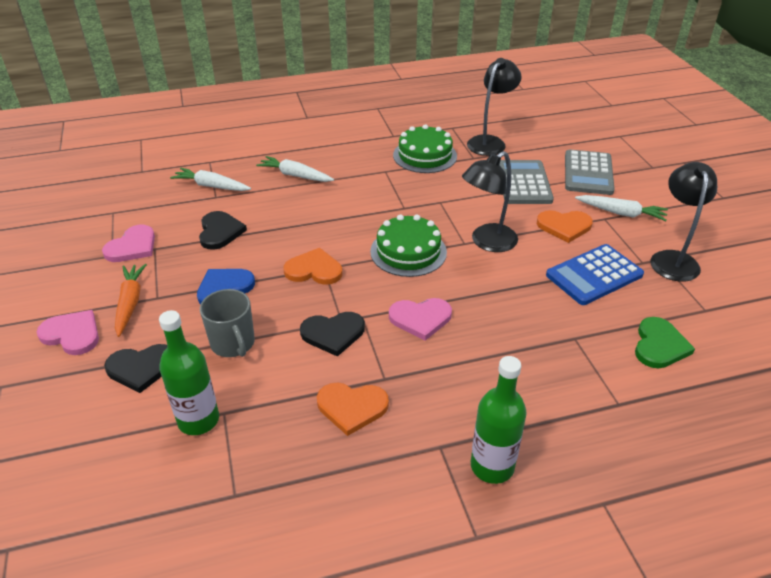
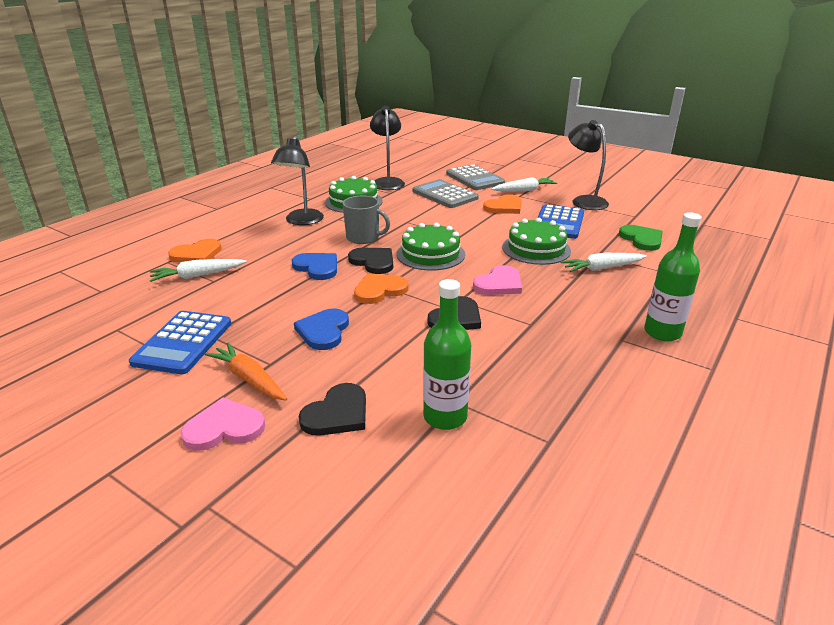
camera: 40 degrees left, 10 degrees down
(132, 246) = (183, 343): pink heart -> blue calculator
(220, 232) = (257, 300): black heart -> black heart (373, 262)
(233, 343) = (391, 359): grey mug -> grey mug (363, 238)
(295, 175) = (267, 244): white carrot -> white carrot (602, 268)
(300, 220) = (317, 267): none -> blue heart
(352, 407) = (538, 349): orange heart -> orange heart (197, 254)
(487, 242) = (473, 230): black lamp -> black lamp (301, 221)
(517, 296) = (536, 249): none -> green cake

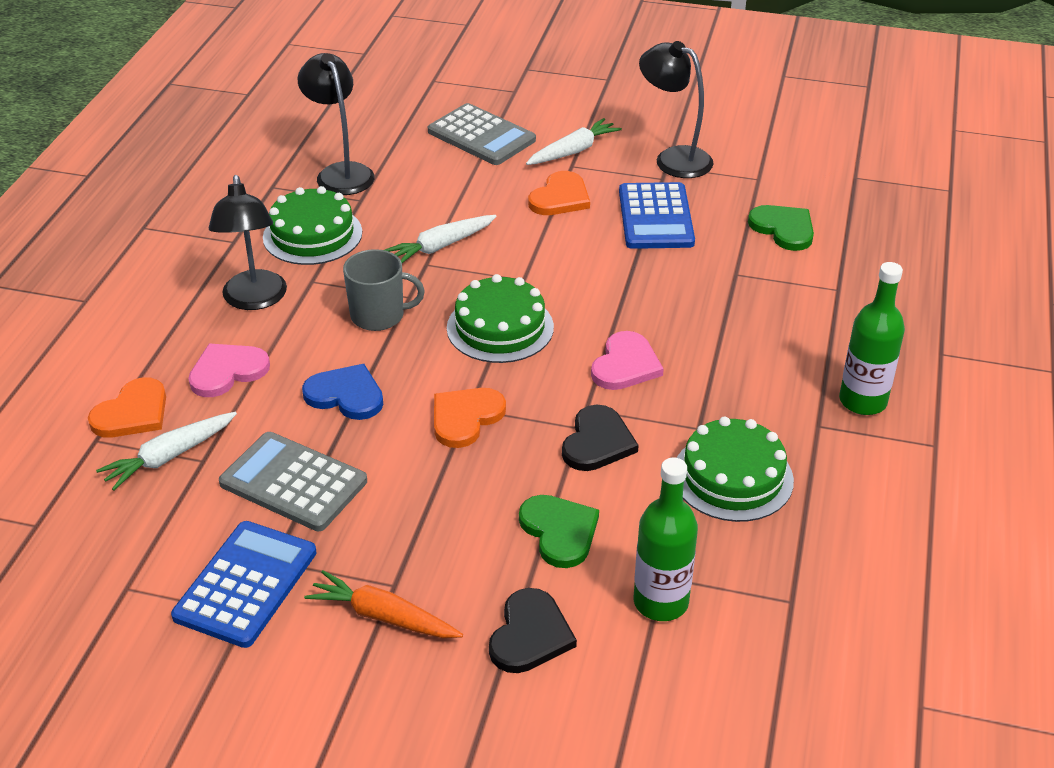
camera: 20 degrees left, 10 degrees up
(183, 343) = (246, 584): blue calculator -> blue calculator turned 150 degrees counterclockwise
(224, 428) = (403, 696): pink heart -> pink heart (227, 371)
(323, 331) = (431, 511): blue heart -> none
(373, 262) = (424, 363): black heart -> none
(399, 359) = (559, 531): none -> green heart
(445, 195) = (453, 187): grey calculator -> grey calculator (293, 482)
(536, 249) = (646, 282): green cake -> green cake (732, 477)
(602, 268) = (750, 301): white carrot -> white carrot (440, 246)

